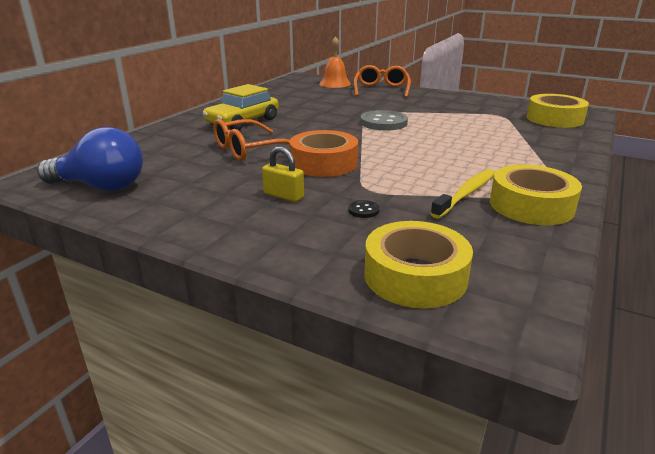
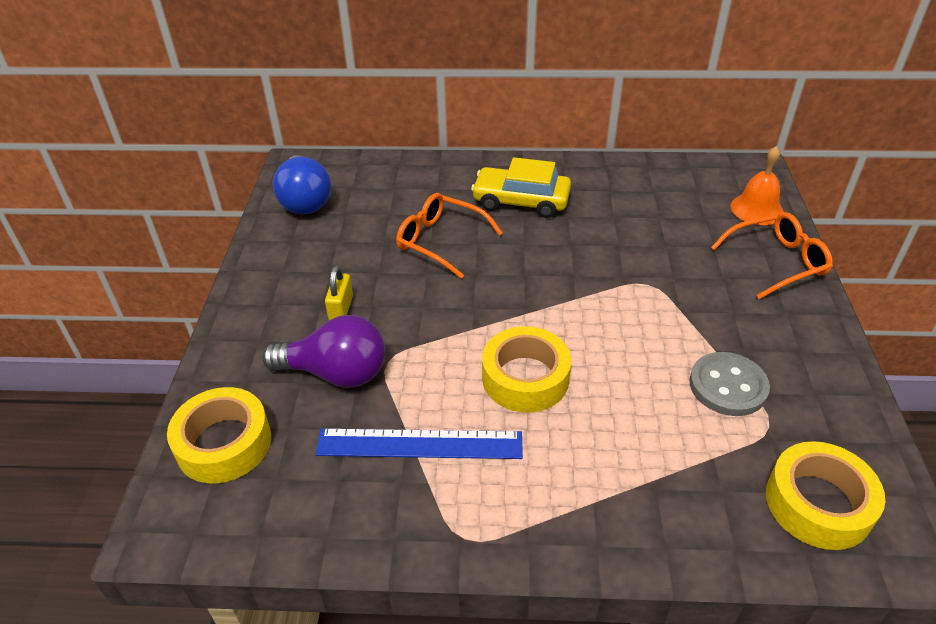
camera: 65 degrees right, 15 degrees up
(323, 163) = (438, 306): orange tape -> none
(363, 210) = (336, 373): black button -> purple light bulb
(383, 123) = (616, 310): grey button -> grey button (728, 386)
(466, 194) = (419, 444): yellow toothbrush -> blue ruler
(531, 205) = (416, 510): yellow tape -> yellow tape (525, 378)

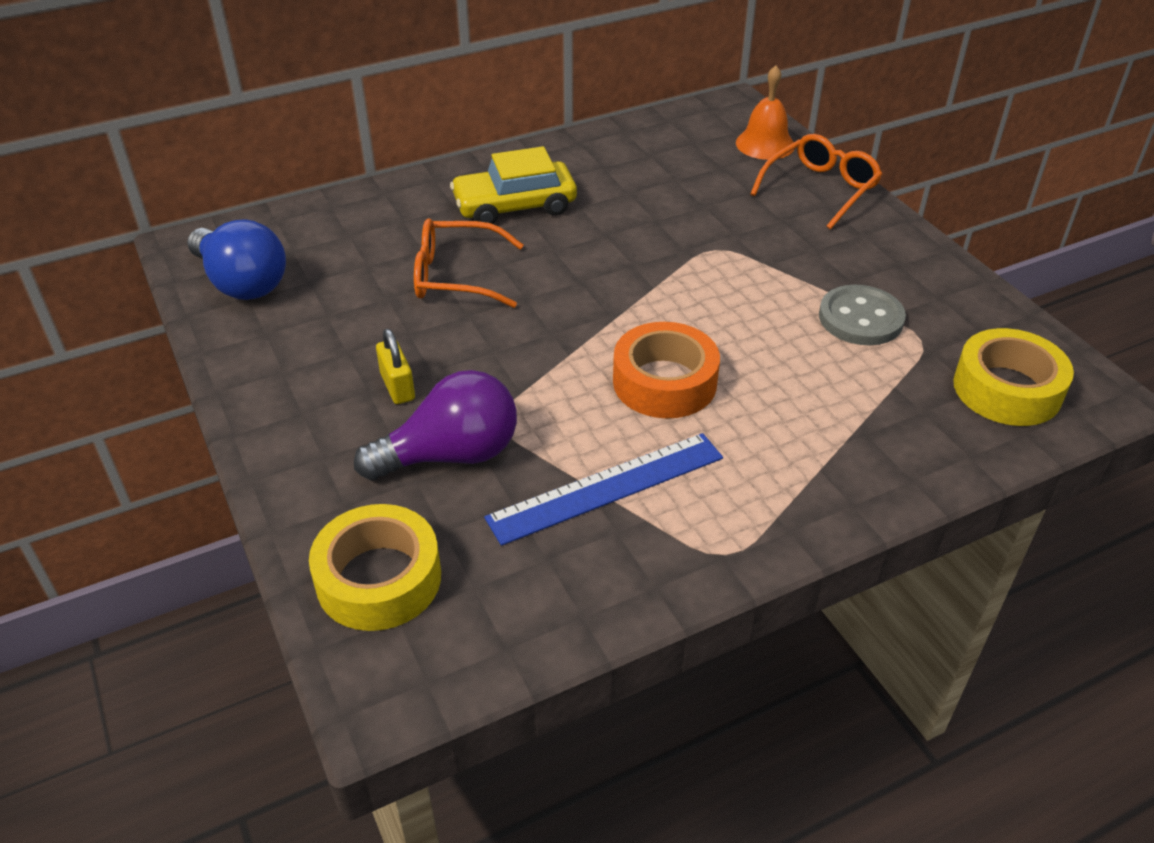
camera: 30 degrees left, 0 degrees up
(525, 378) = (664, 382): yellow tape -> orange tape

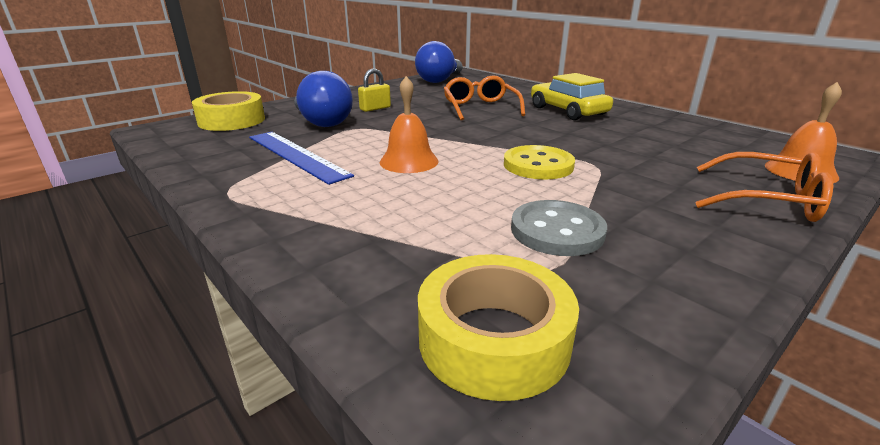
camera: 75 degrees right, 15 degrees down
(451, 455) = (322, 122): purple light bulb -> blue light bulb
(664, 382) = (409, 161): orange tape -> orange bell
(707, 286) = (538, 165): none -> yellow button

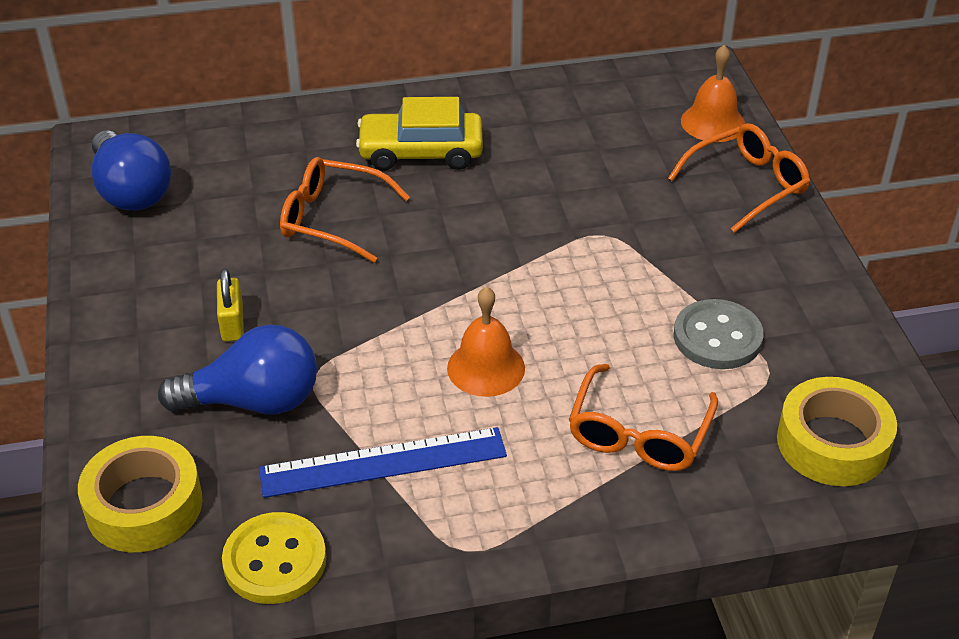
camera: 60 degrees left, 15 degrees up
(396, 224) = (638, 434): none -> orange glasses
(538, 165) = (575, 274): yellow button -> yellow button (275, 561)

